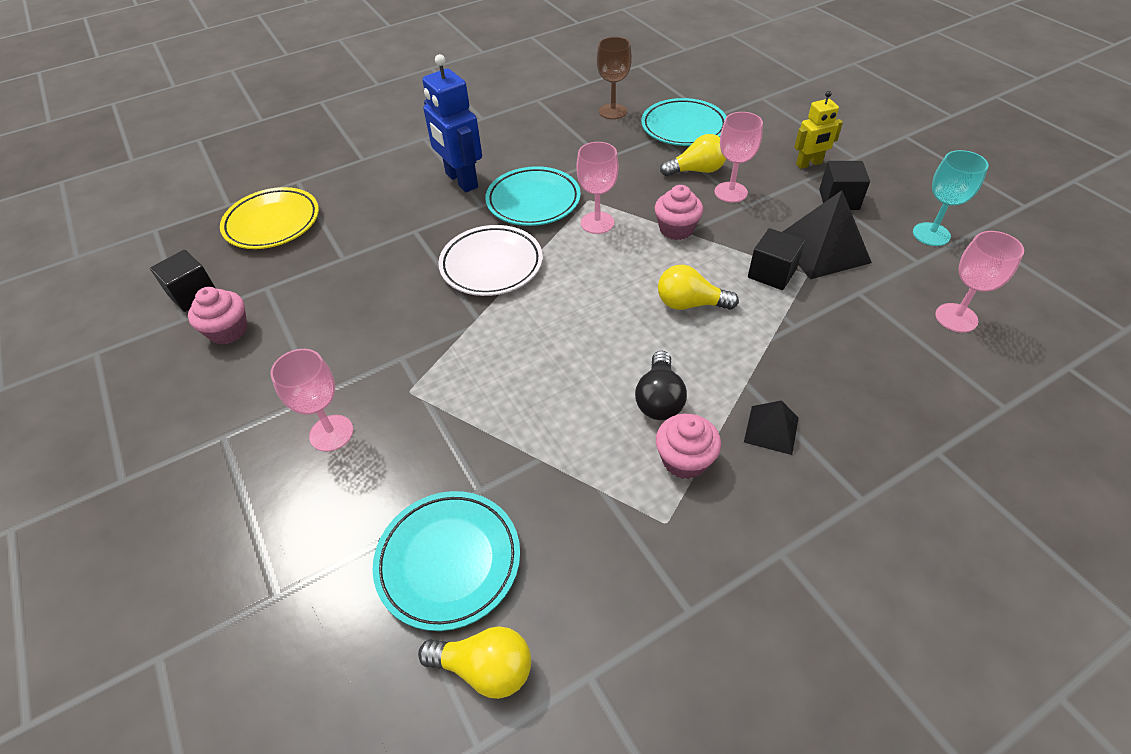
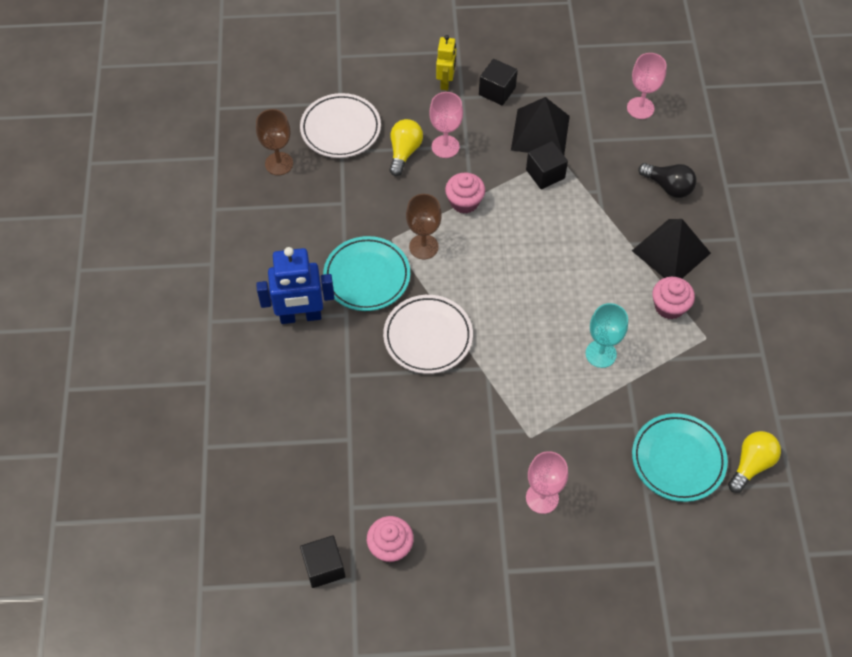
camera: 65 degrees left, 10 degrees up
(272, 223) = (261, 482): yellow plate -> none
(597, 223) = (423, 247): pink goblet -> brown goblet
(659, 399) = (617, 295): black light bulb -> black light bulb (668, 186)
(683, 127) = (340, 129): turquoise plate -> white plate
(690, 304) = (545, 235): yellow light bulb -> none
(771, 429) = (671, 252): black pyramid -> black pyramid, size x1.80
(931, 234) = (564, 67): turquoise goblet -> turquoise goblet (600, 354)

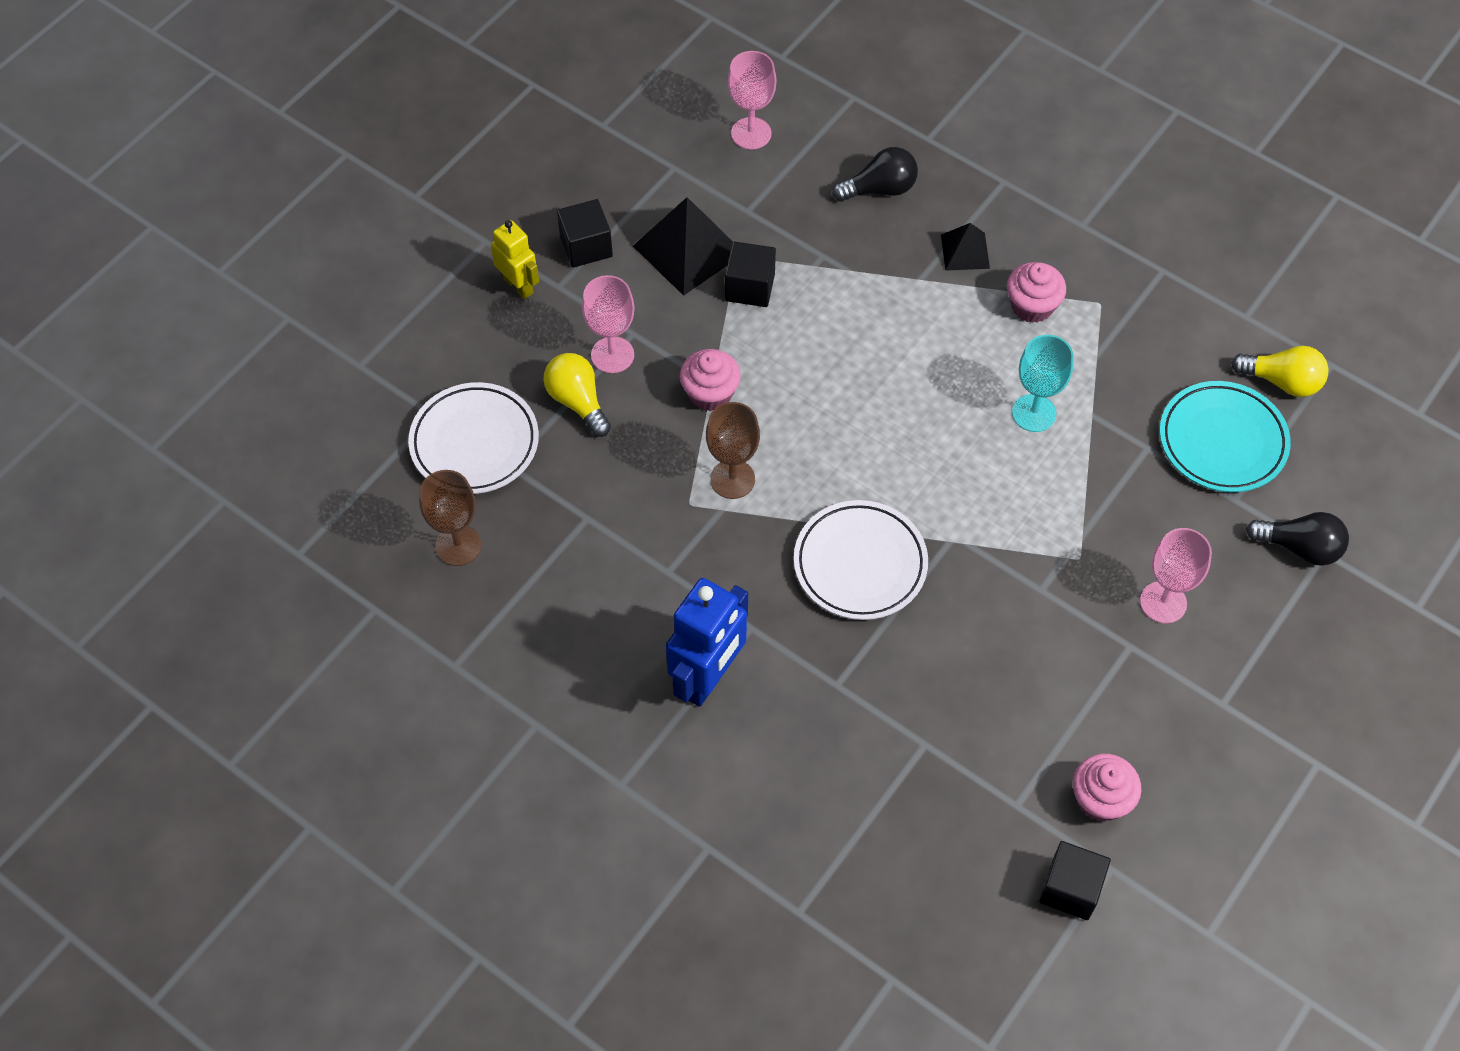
camera: 50 degrees left, 0 degrees up
(367, 276) = (718, 567): turquoise plate -> none
(646, 546) = (1299, 547): none -> black light bulb
(671, 252) = (965, 251): black pyramid -> black pyramid, size x0.56
(751, 464) = (1281, 381): yellow light bulb -> yellow light bulb turned 120 degrees clockwise

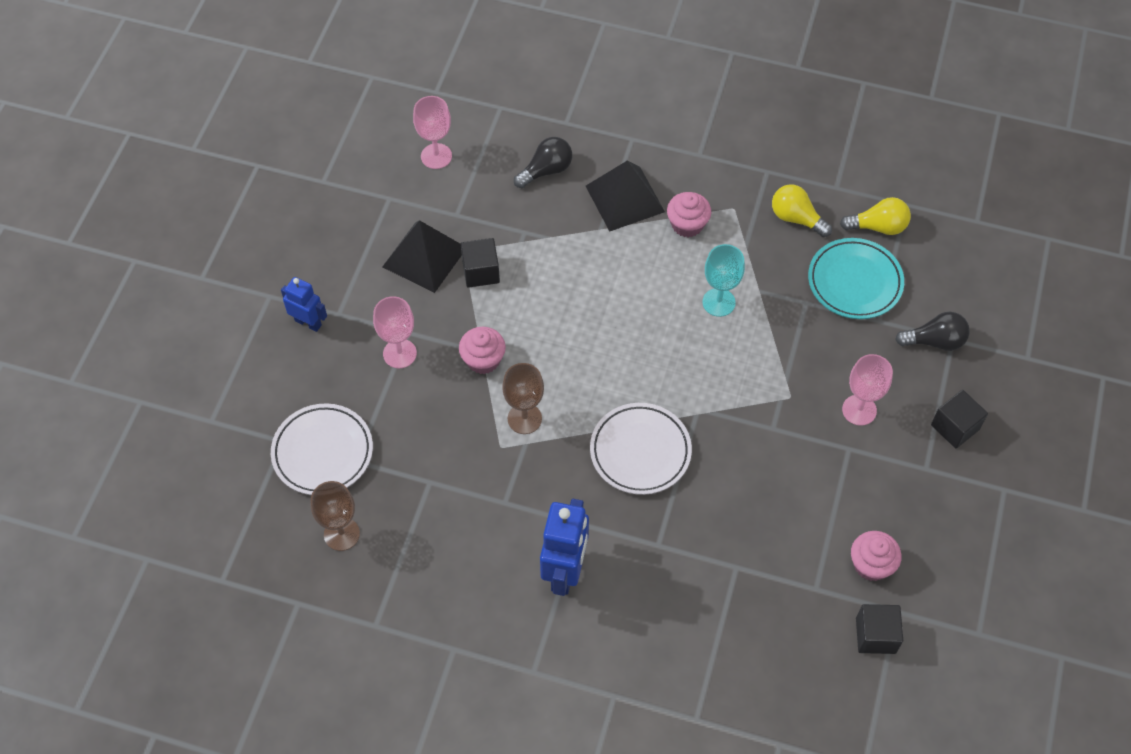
camera: 20 degrees left, 0 degrees up
(518, 285) = (308, 322): yellow robot -> blue robot
(578, 401) = (388, 397): yellow light bulb -> yellow light bulb (796, 218)
(586, 246) = (347, 277): black cube -> black cube (955, 427)
(965, 251) = (625, 199): black pyramid -> black pyramid, size x1.80

